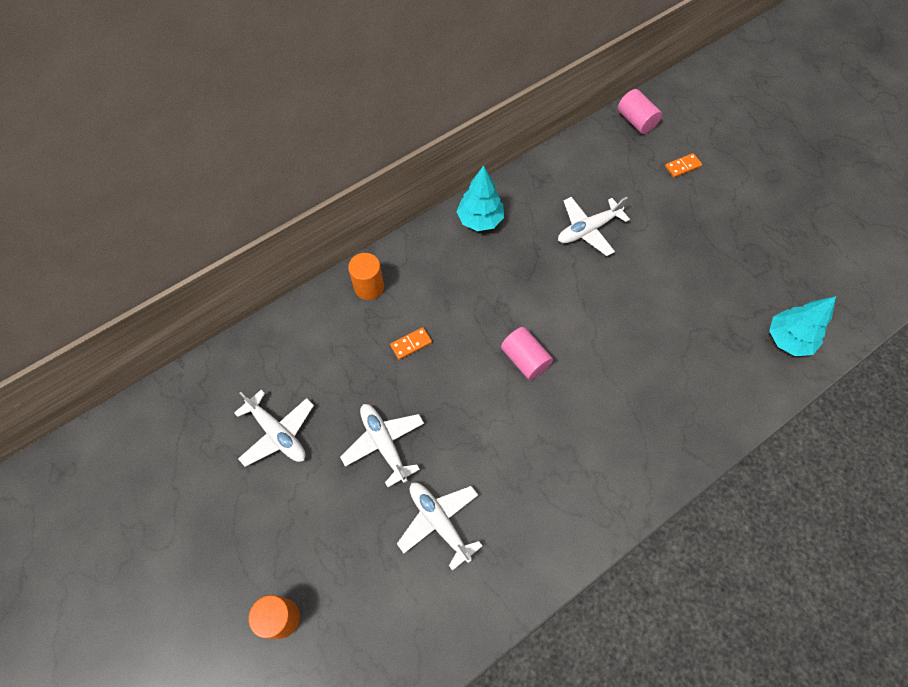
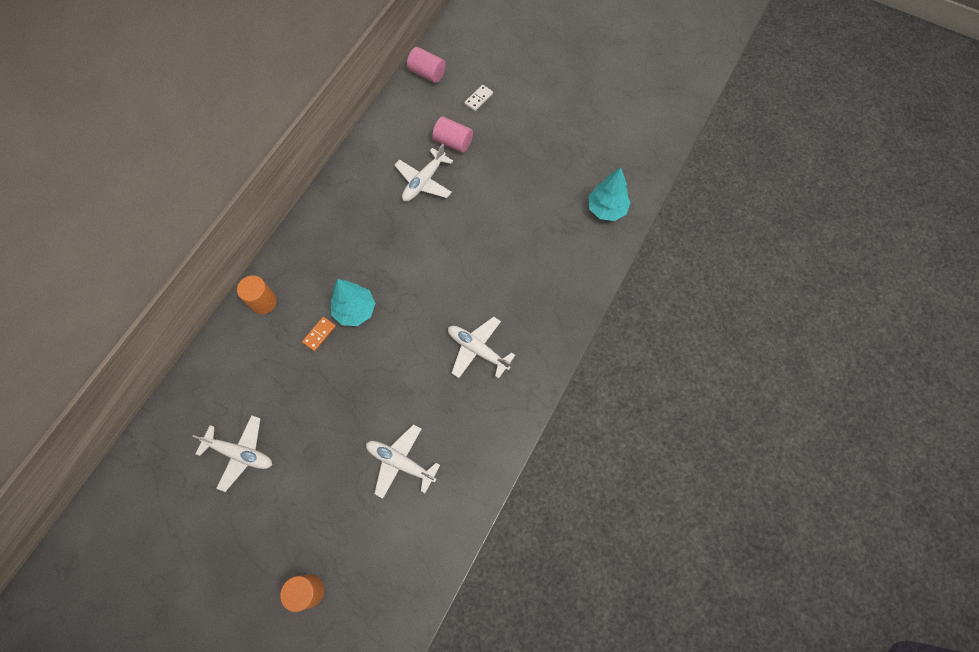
camera: 25 degrees left, 5 degrees up
(384, 444) = (331, 423): white plane -> white plane (477, 350)
(480, 220) = (333, 208): turquoise tree -> turquoise tree (355, 310)
(525, 359) = (415, 308): pink cylinder -> pink cylinder (453, 142)
(682, 166) = (478, 99): orange domino -> white domino

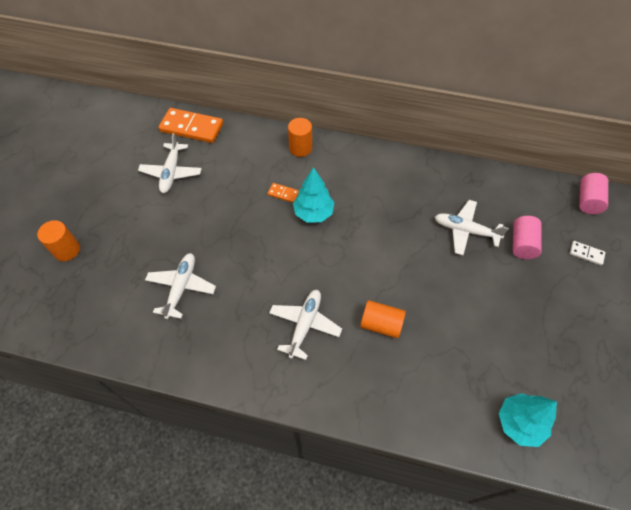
camera: 75 degrees right, 10 degrees down
(178, 419) = (191, 128): none -> orange domino
(496, 283) = (381, 324): none -> orange cylinder

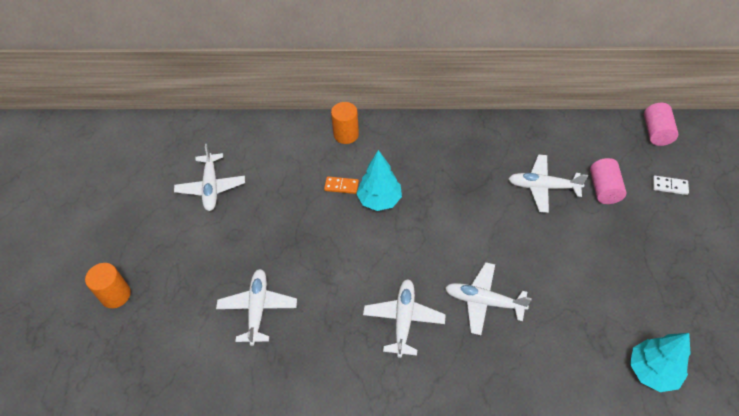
camera: 10 degrees left, 5 degrees down
(191, 128) = (220, 135): orange domino -> none
(381, 324) = (483, 301): orange cylinder -> white plane

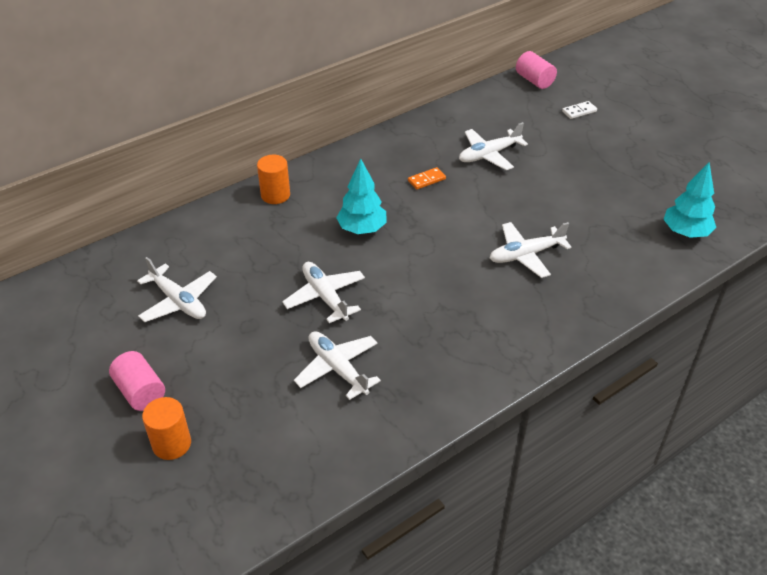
camera: 40 degrees left, 10 degrees down
(341, 186) = (314, 236): orange domino -> orange domino (426, 180)
(403, 319) = (476, 302): white plane -> white plane (325, 297)
(604, 189) = (535, 135): pink cylinder -> pink cylinder (140, 392)

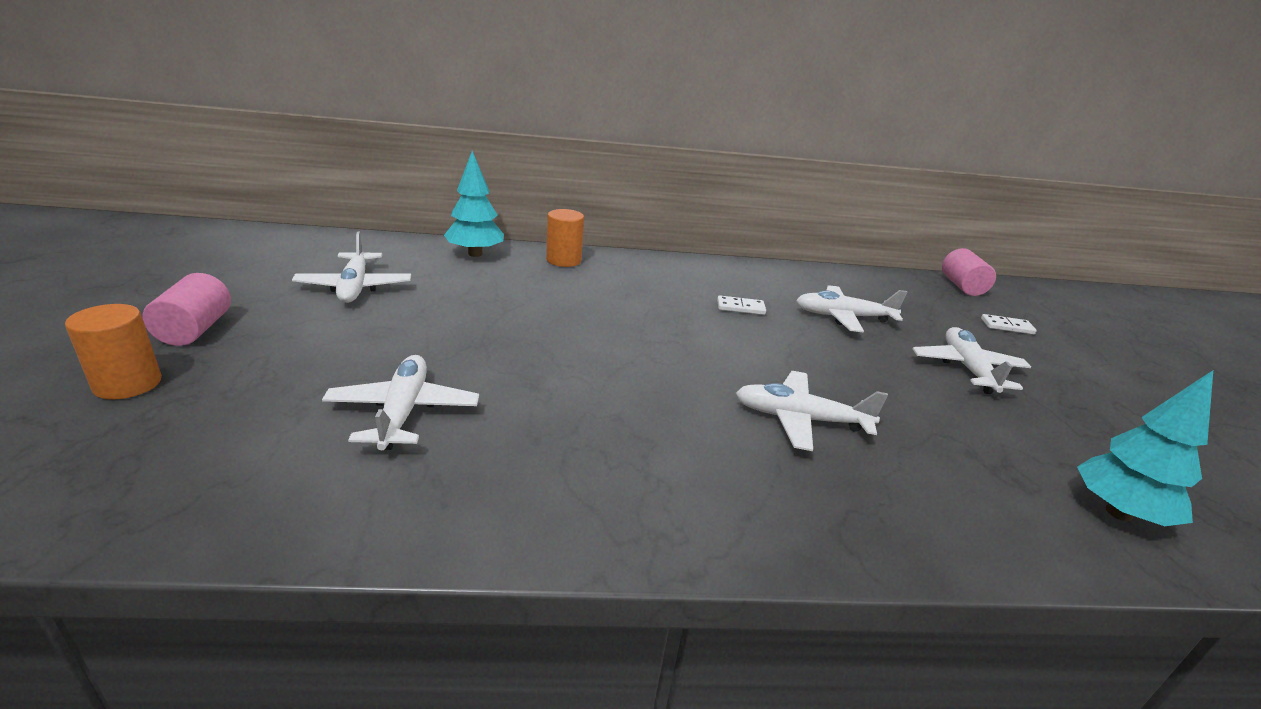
camera: 30 degrees right, 15 degrees down
(325, 297) = (493, 345): white plane -> white plane (967, 369)
(362, 229) = (615, 314): turquoise tree -> turquoise tree (475, 254)
(426, 180) = (740, 307): orange domino -> white domino

